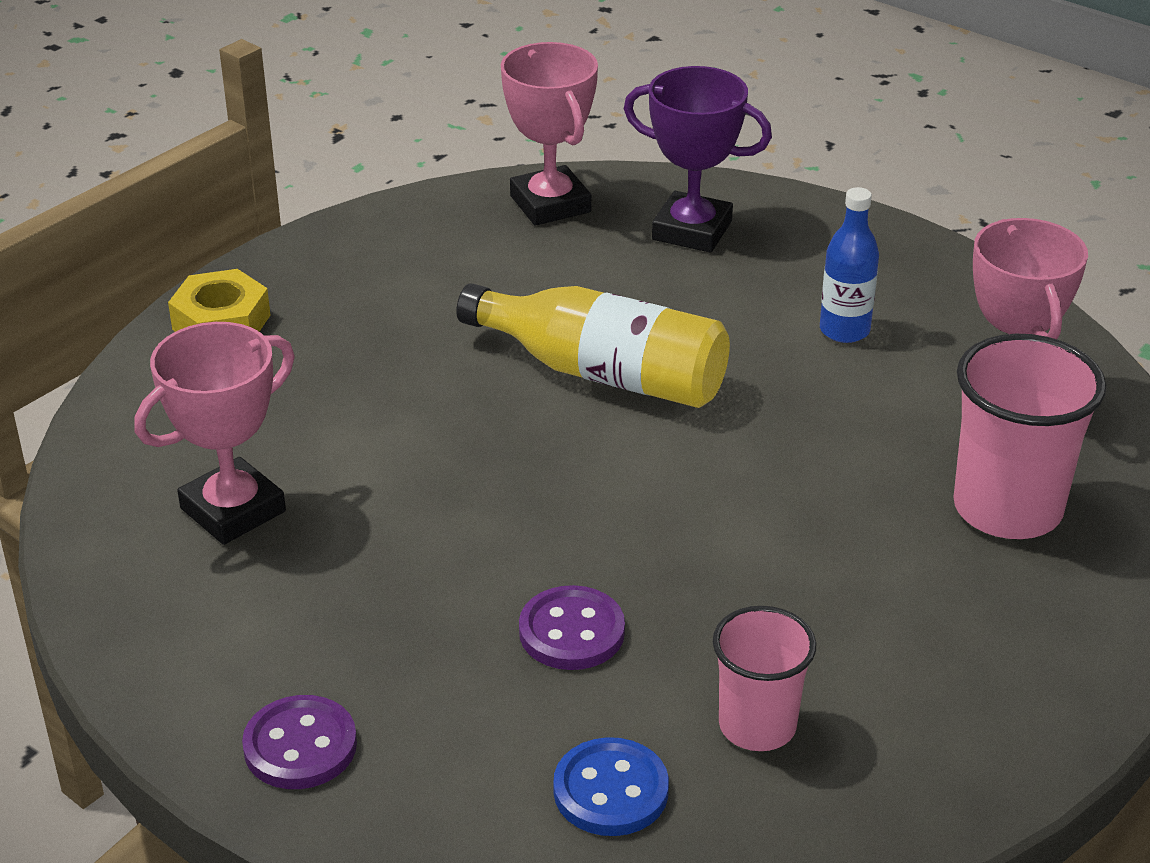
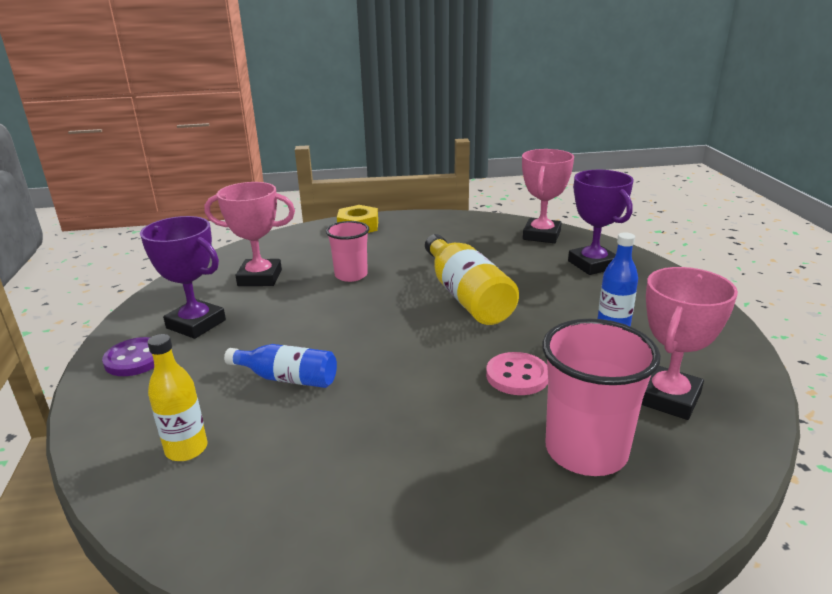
camera: 45 degrees right, 10 degrees down
(284, 642) = (196, 324): none -> purple trophy
(571, 632) = (287, 378): purple button -> blue bottle
(610, 791) = (186, 449): blue button -> yellow bottle
(757, 725) = (287, 467): pink cup -> pink cup (351, 275)
(829, 460) = (517, 376): none -> pink button

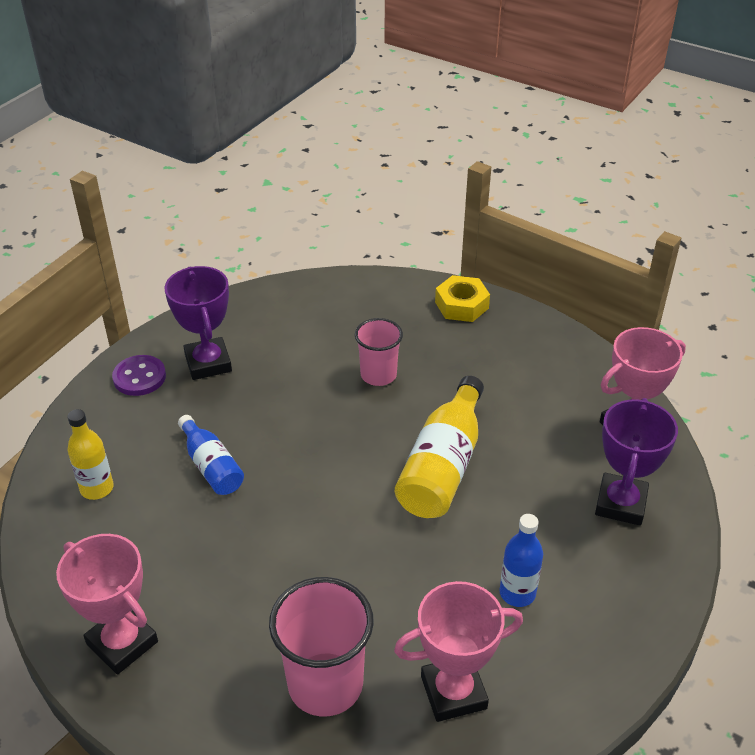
camera: 40 degrees right, 15 degrees up
(260, 278) = (304, 332): pink trophy -> pink trophy (122, 643)
(517, 376) = (368, 582): pink button -> none

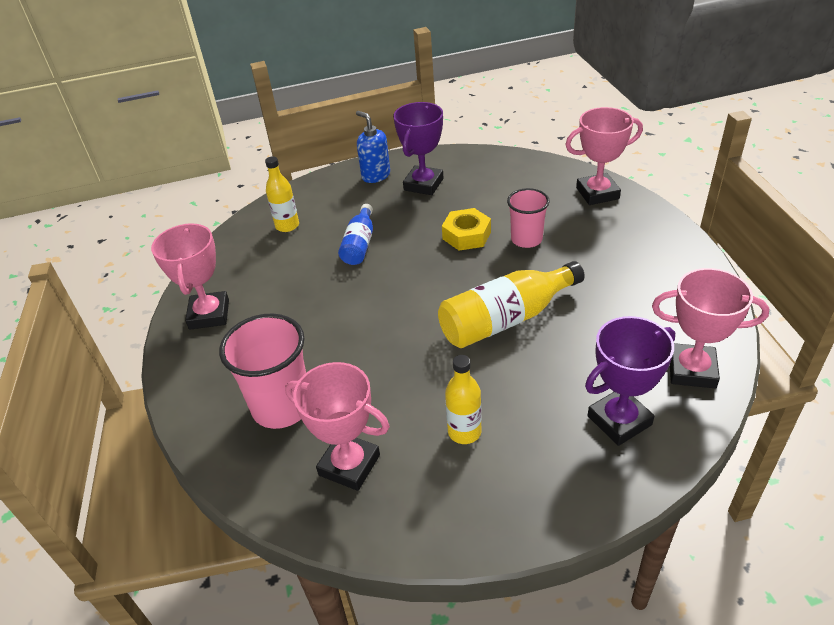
camera: 45 degrees right, 0 degrees up
(139, 377) = (375, 175): purple button -> blue soap dispenser
(395, 295) = (597, 193): none -> pink trophy
(461, 305) = (643, 220): yellow nut -> yellow nut (466, 235)
(517, 593) = (464, 432): blue bottle -> yellow bottle

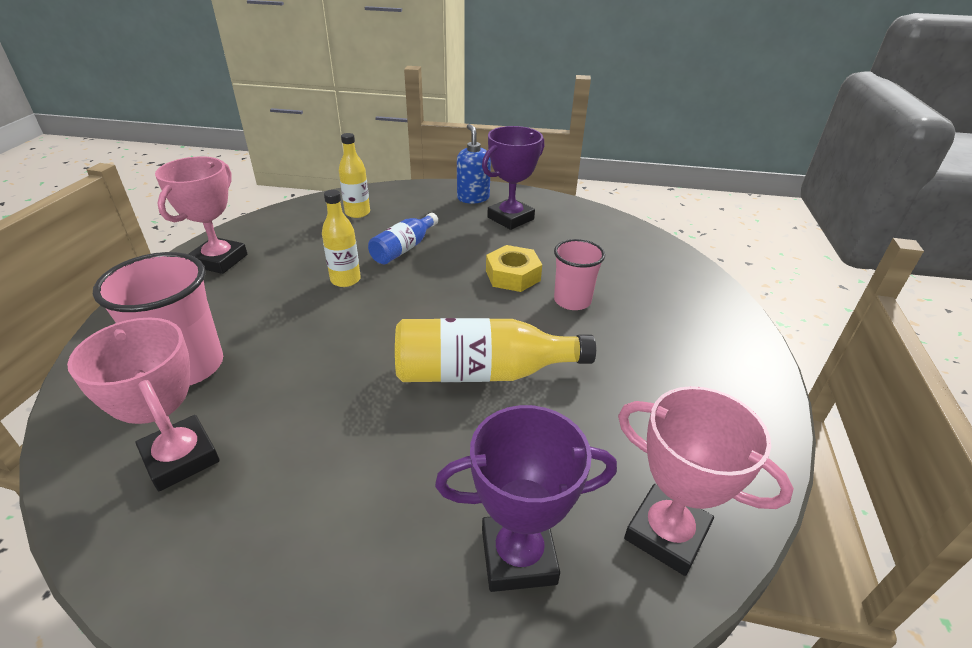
camera: 20 degrees right, 5 degrees down
(464, 432) = (327, 479): yellow bottle -> yellow bottle (345, 280)
(597, 193) = (688, 283): pink trophy -> none

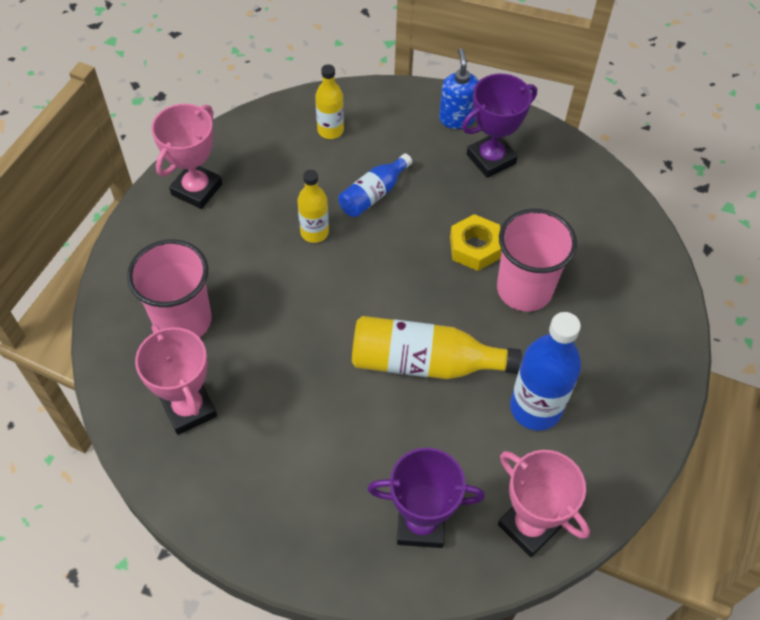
camera: 10 degrees right, 20 degrees up
(572, 300) = (524, 289): pink cup -> pink cup, size x1.58
(623, 399) = (535, 408): none -> blue bottle

